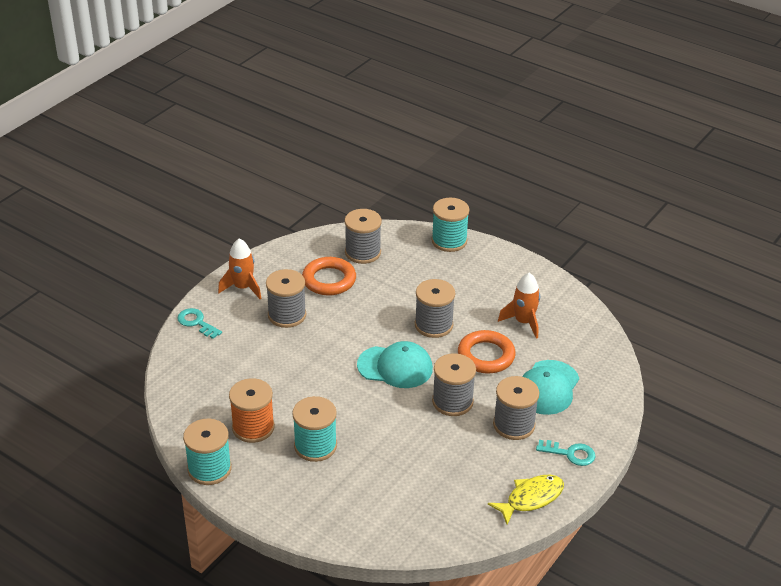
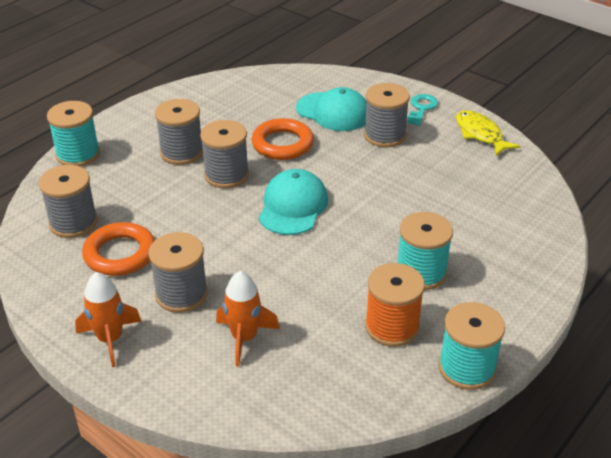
camera: 85 degrees left, 0 degrees up
(196, 322) = (176, 390): turquoise key -> none
(452, 401) = (351, 170): grey spool -> grey spool (181, 152)
(523, 322) = (234, 117): orange rocket -> orange rocket (244, 338)

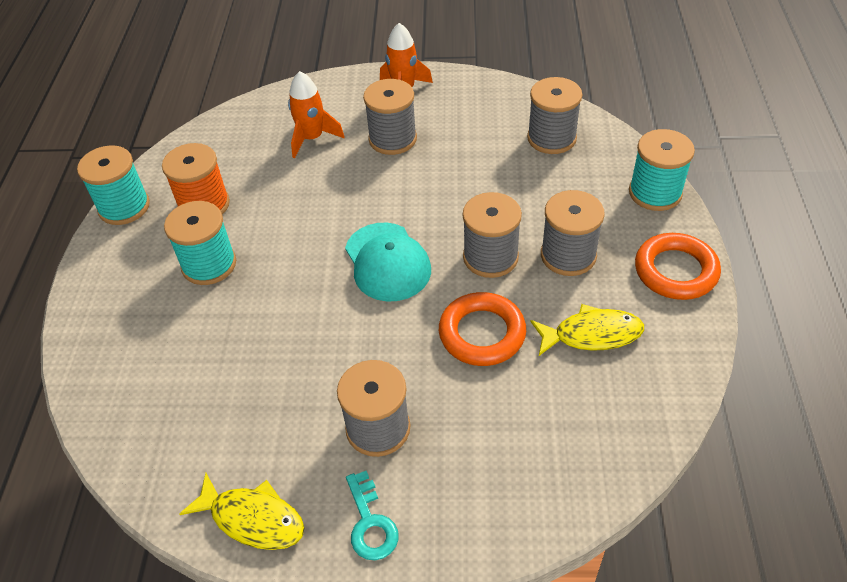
camera: 145 degrees right, 10 degrees up
(120, 254) = (478, 138): orange ring -> orange ring (675, 271)
(227, 116) = (592, 334): none -> yellow fish
(333, 112) = (479, 429): turquoise cap -> none

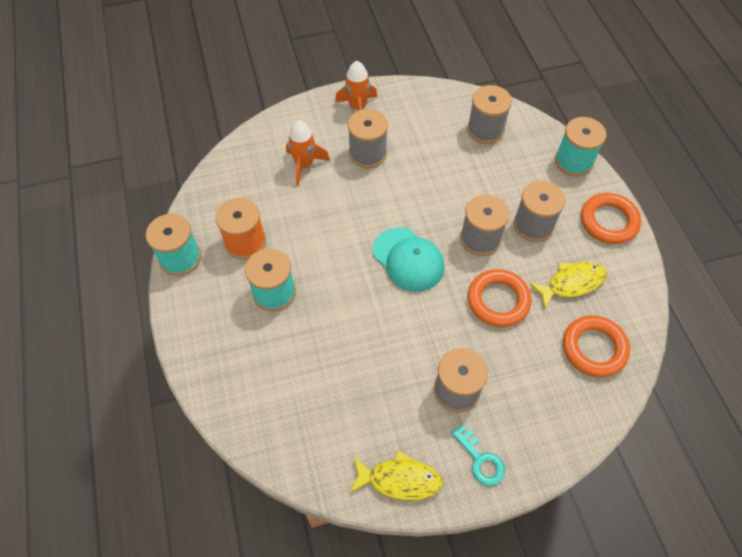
camera: 20 degrees left, 10 degrees up
(590, 422) = (594, 348): none -> orange ring

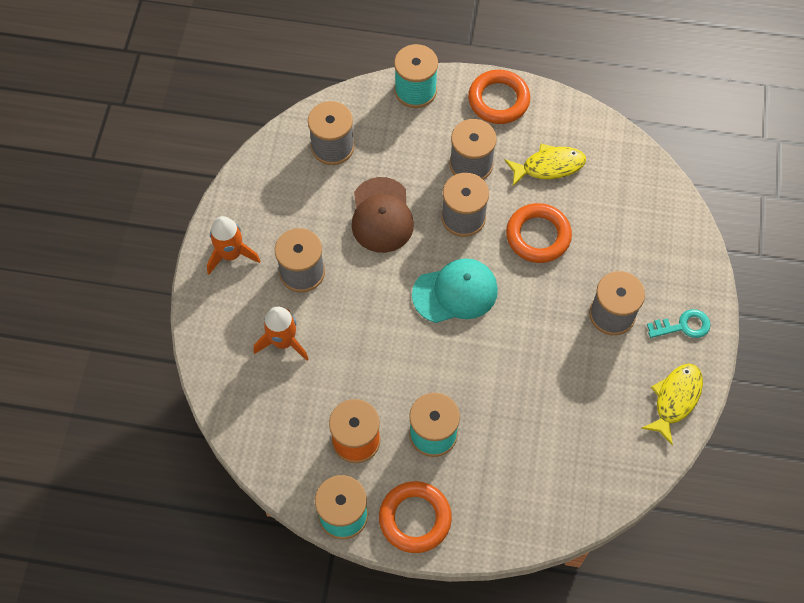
camera: 65 degrees left, 5 degrees up
(446, 183) = (381, 215): none -> brown cap
(571, 283) = (549, 166): yellow fish -> yellow fish turned 75 degrees clockwise
(594, 348) = (620, 184): orange ring -> orange ring (415, 518)

